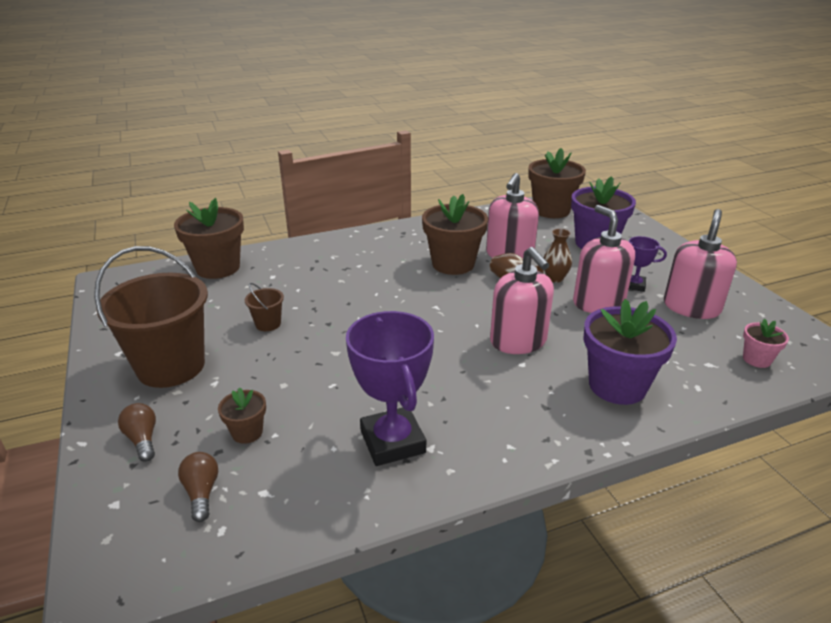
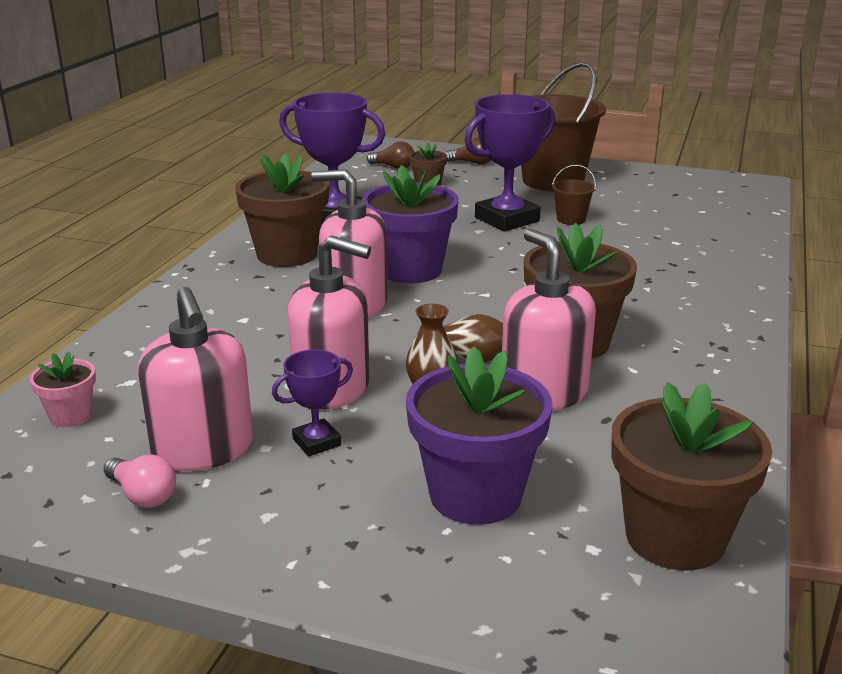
camera: 130 degrees right, 5 degrees down
(218, 268) = (731, 225): brown flower pot -> brown flower pot (287, 254)
(297, 350) = (507, 219): none -> purple trophy
(617, 386) = (212, 316): purple flower pot -> purple flower pot (410, 270)
(733, 303) = (143, 495): none -> pink light bulb

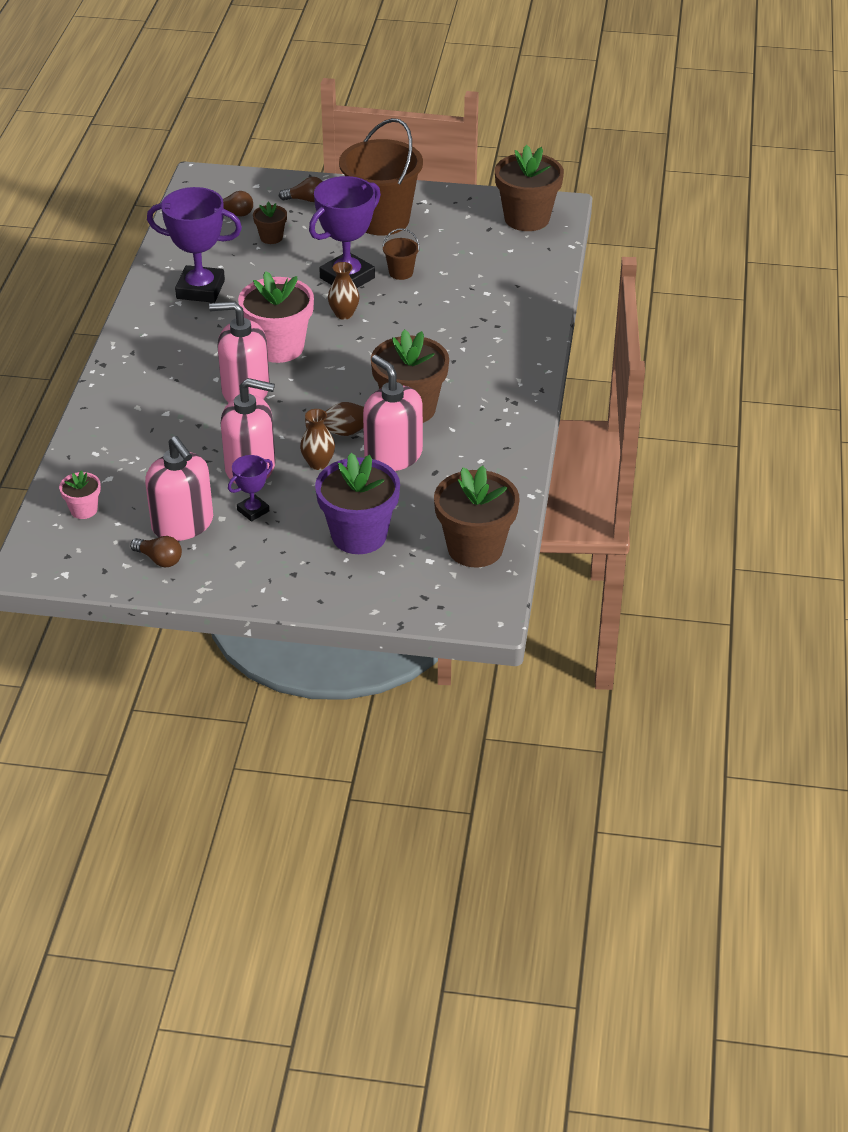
camera: 10 degrees left, 15 degrees up
(143, 495) = (159, 559): pink light bulb -> brown light bulb
(287, 254) = (175, 340): brown flower pot -> brown flower pot (527, 218)
(410, 270) = (279, 347): purple flower pot -> pink flower pot
(497, 247) = (344, 314): none -> brown vase

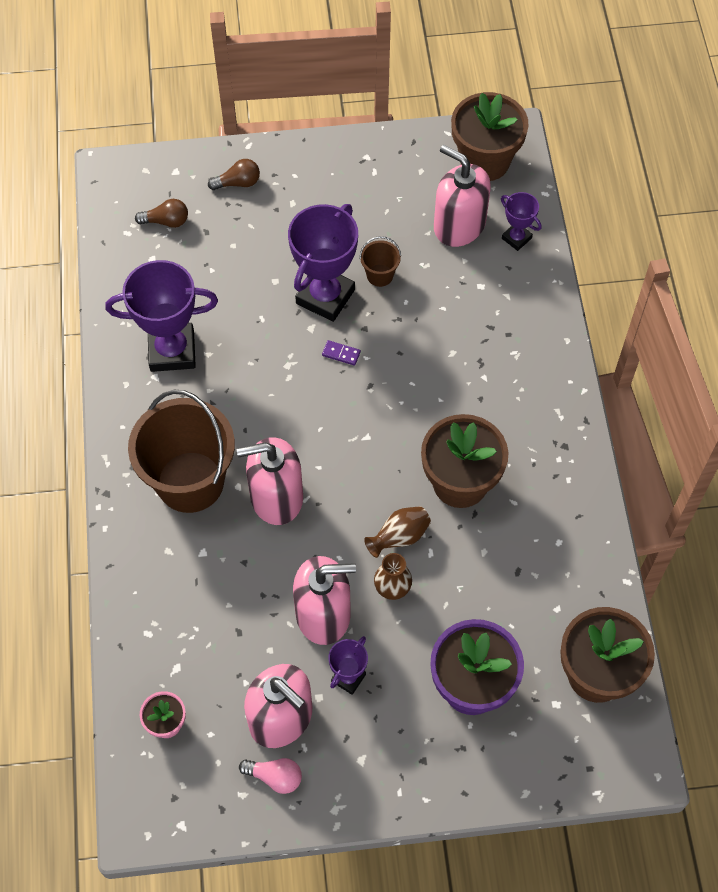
camera: 15 degrees left, 20 degrees up
(159, 559) = (275, 777): brown light bulb -> pink light bulb
(271, 237) = (221, 251): brown flower pot -> none
(279, 347) = (289, 422): pink flower pot -> none
(344, 314) = (341, 354): brown vase -> purple domino
(382, 220) = (331, 197): brown bucket -> brown bucket (190, 482)
(393, 456) = (466, 558): pink soap dispenser -> pink soap dispenser (459, 225)
(532, 269) = (516, 238): none -> purple trophy

